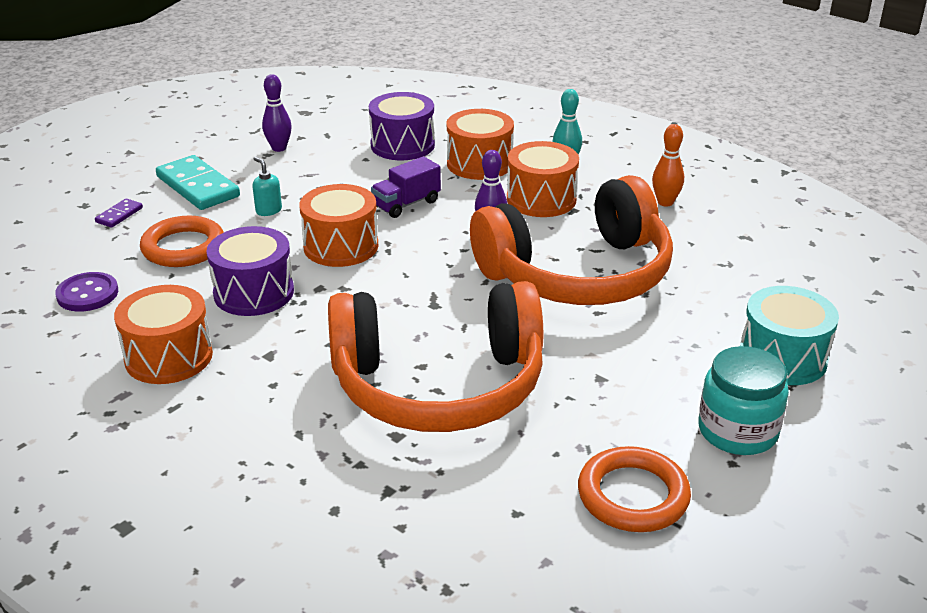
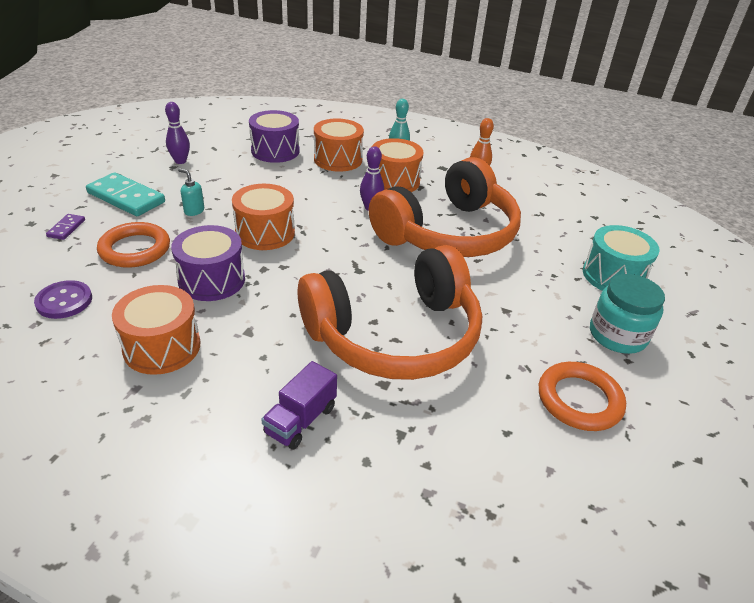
camera: 20 degrees left, 5 degrees up
(406, 204) = (299, 194): purple truck -> purple truck (300, 420)

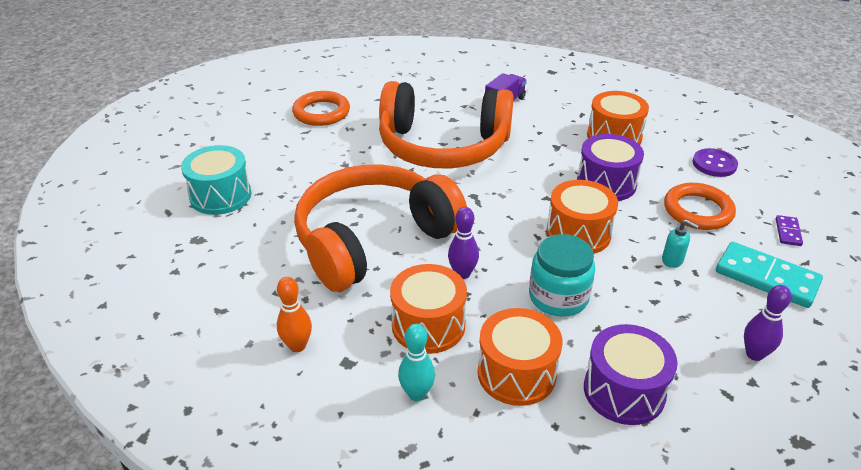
camera: 175 degrees left, 0 degrees up
(394, 335) = (443, 146): orange headphones -> orange headphones turned 150 degrees counterclockwise
(617, 335) = (261, 148): turquoise jar -> turquoise jar (558, 297)

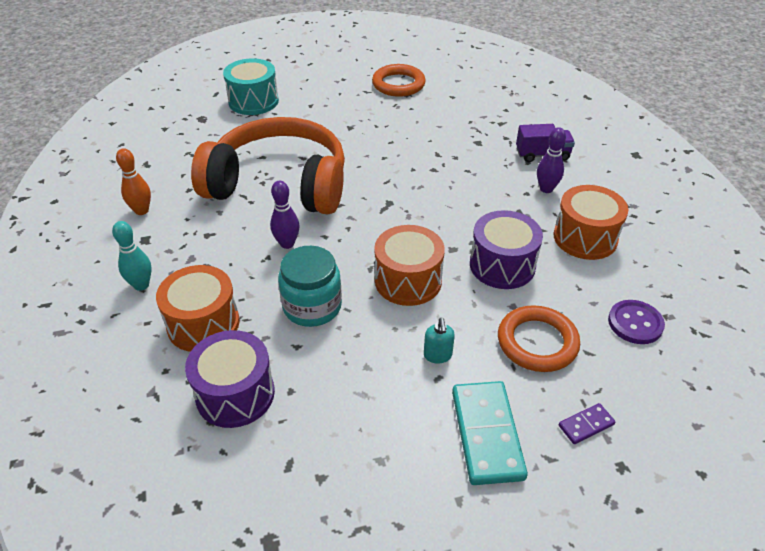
camera: 50 degrees right, 5 degrees up
(428, 325) = (214, 256): orange drum -> none
(443, 146) = (434, 156): orange headphones -> none
(754, 354) = (360, 465): purple bowling pin -> purple bowling pin (546, 189)

